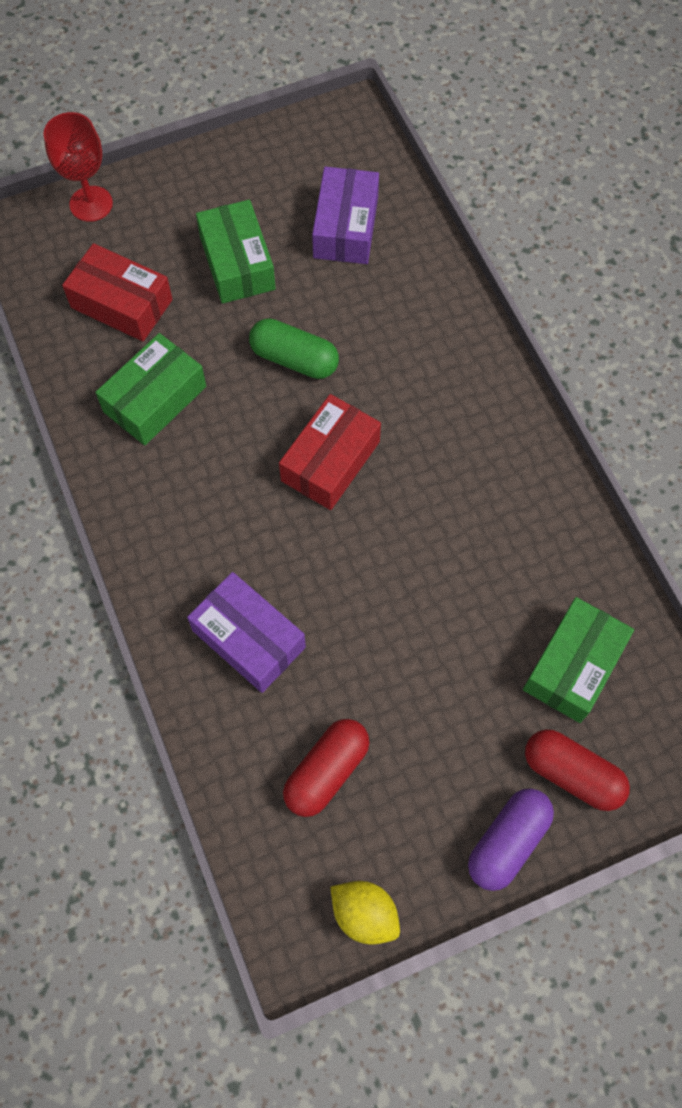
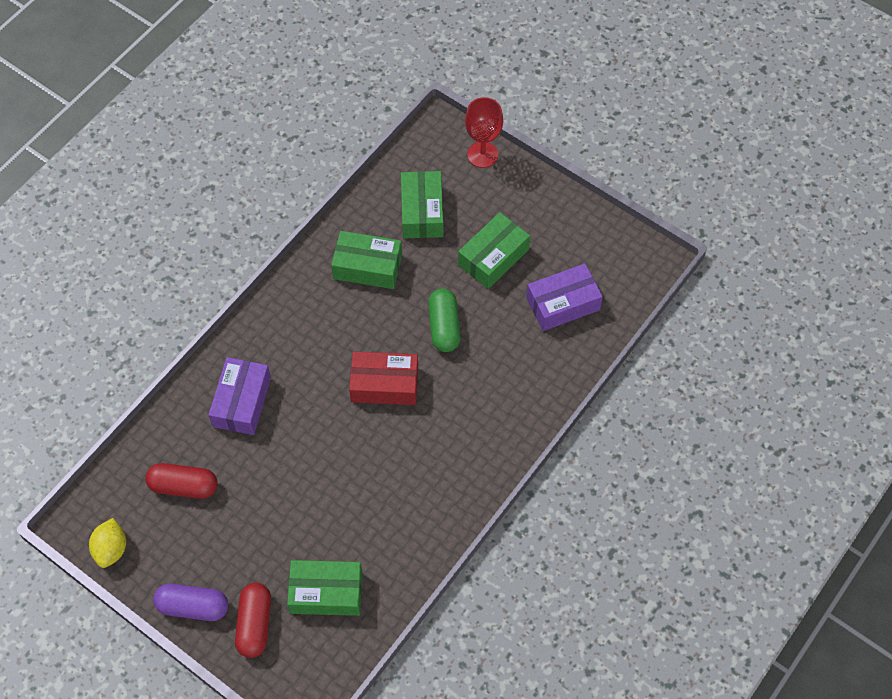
camera: 60 degrees right, 5 degrees down
(121, 304) = (422, 212): red box -> green box

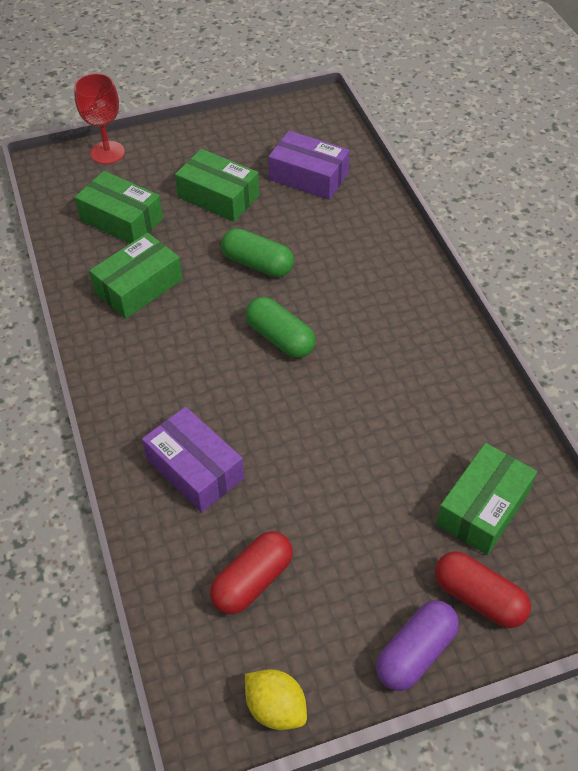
camera: 55 degrees left, 10 degrees down
(384, 384) = (280, 338): red box -> green capsule
(493, 257) = (218, 196): green box -> green box turned 45 degrees counterclockwise
(563, 304) = (308, 176): purple box -> purple box turned 75 degrees counterclockwise

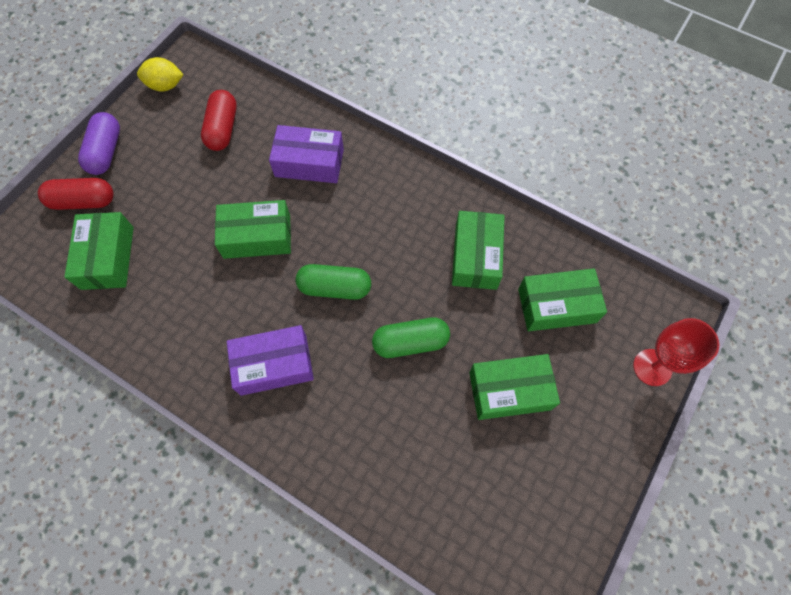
camera: 140 degrees right, 15 degrees up
(308, 176) = (457, 481): purple box -> purple box (274, 365)
(313, 428) = (257, 236): none -> green box

